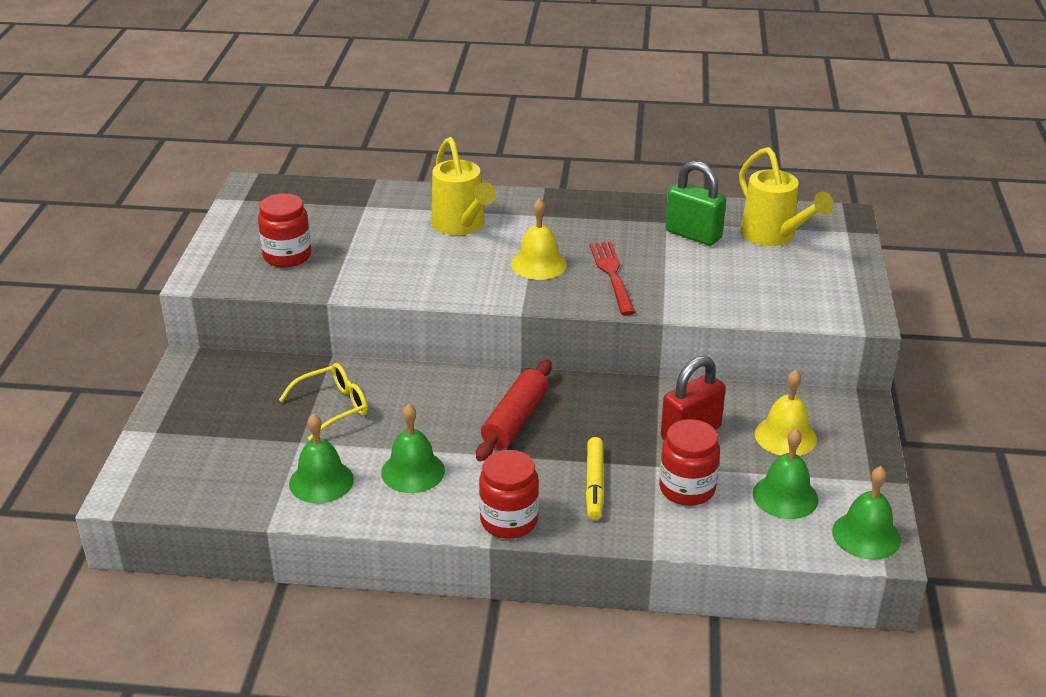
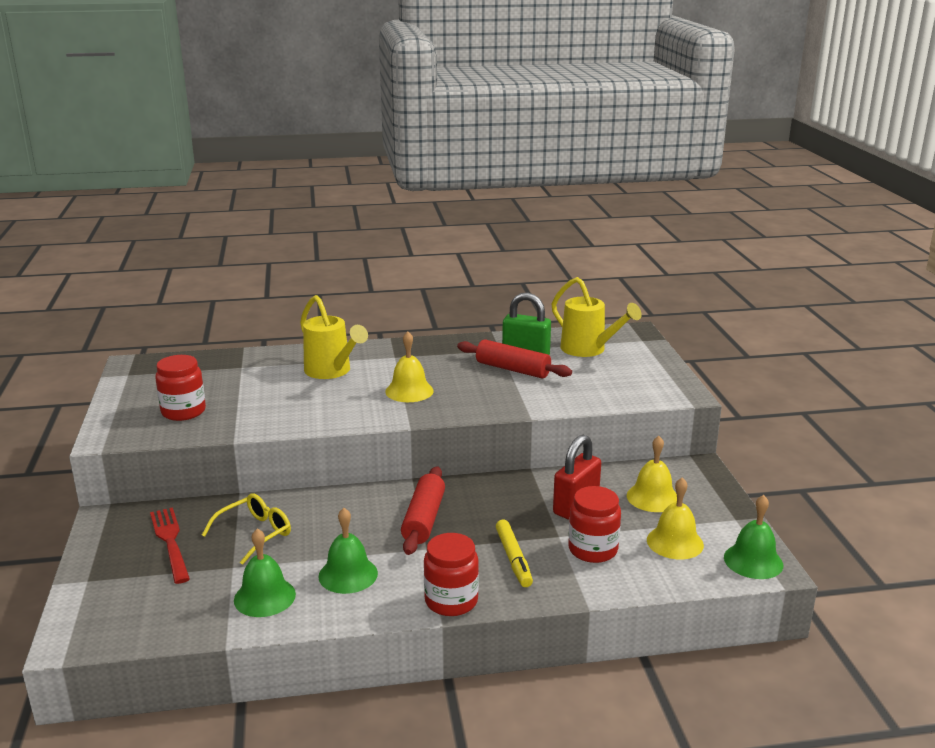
camera: 15 degrees left, 10 degrees down
(612, 275) = (474, 391): red fork -> red fork (170, 542)
(670, 251) = (513, 369): none -> red rolling pin
(785, 496) = (675, 542): green bell -> yellow bell

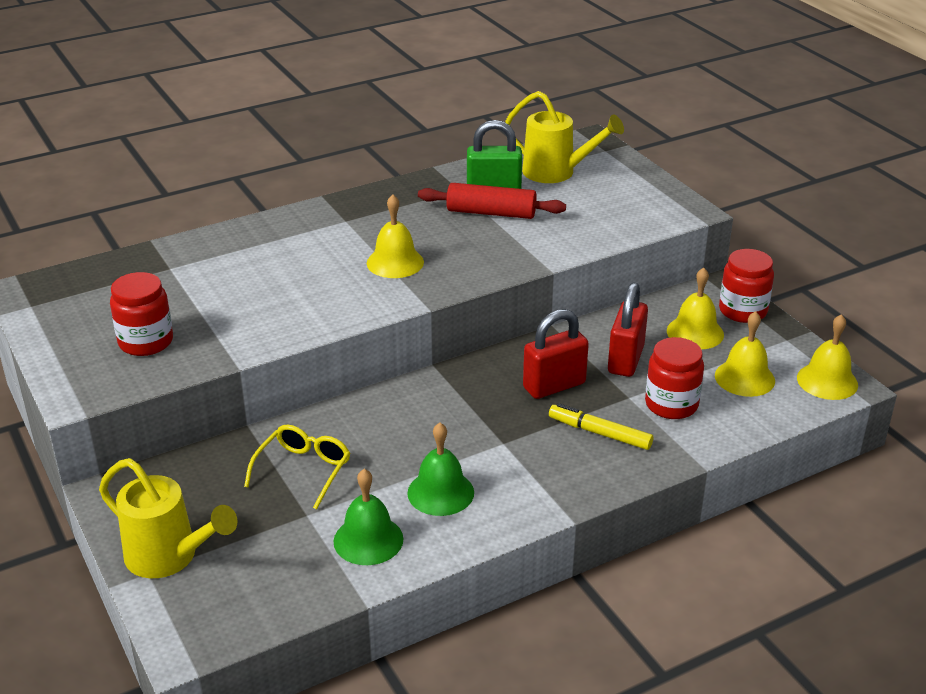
camera: 20 degrees left, 10 degrees up
(170, 542) = (212, 503): red fork -> none
(331, 371) = (285, 254): yellow watering can -> yellow watering can (169, 557)
(423, 519) = (478, 410): red rolling pin -> none
(451, 601) = (567, 495): red jar -> red jar (743, 311)
(500, 514) = (554, 386): none -> red padlock
(513, 559) = (600, 433): yellow marker -> yellow marker turned 150 degrees clockwise
(753, 561) = (827, 381): green bell -> yellow bell

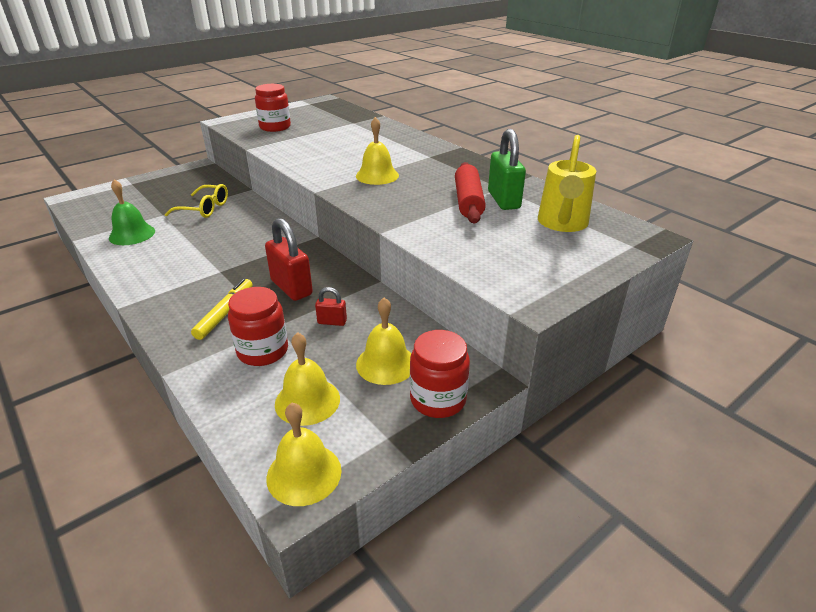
camera: 80 degrees right, 0 degrees up
(169, 557) = (141, 186): yellow watering can -> none
(440, 492) = (170, 253): green bell -> none
(625, 360) = (332, 322): red padlock -> red padlock, size x0.51

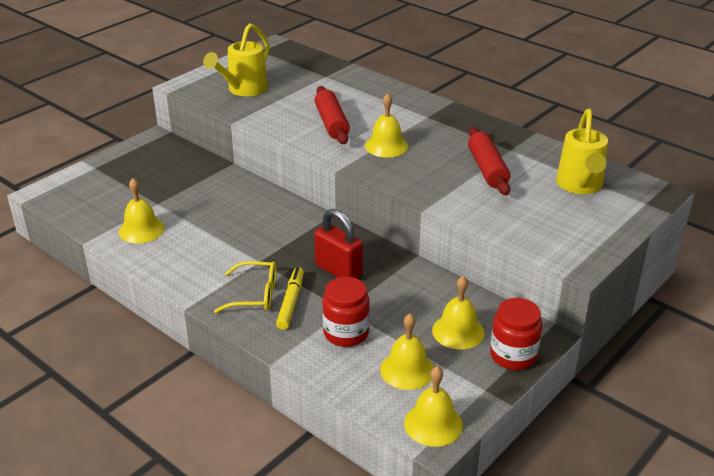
camera: 10 degrees left, 0 degrees up
(132, 234) = (141, 230): green bell -> yellow bell
(204, 209) = (198, 192): yellow glasses -> yellow glasses (255, 295)
(275, 127) = (243, 90): red jar -> yellow watering can
(332, 322) = (393, 299): red padlock -> none
(336, 155) = (332, 123): none -> red rolling pin
(503, 200) = (519, 164): green padlock -> none

